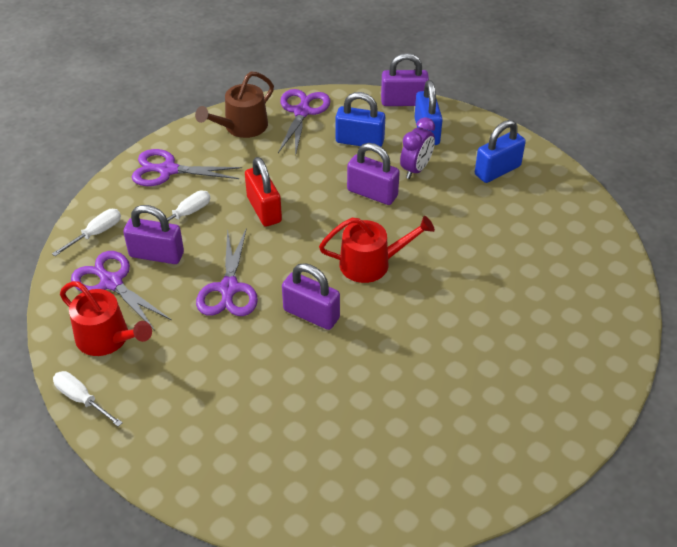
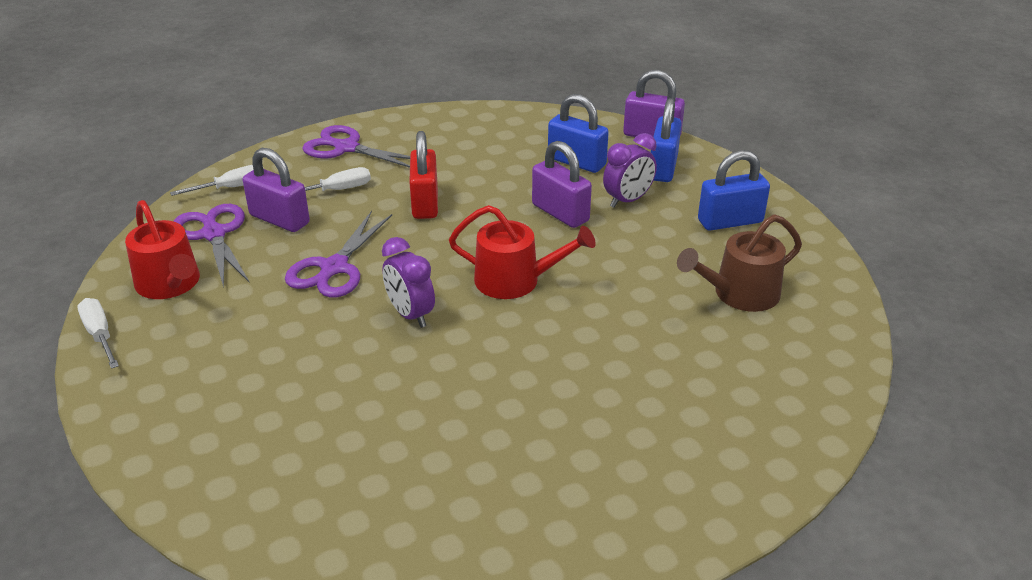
camera: 20 degrees right, 10 degrees down
(242, 127) = (452, 125): brown watering can -> brown watering can (739, 294)
(302, 111) = (528, 124): purple scissors -> none
(311, 314) = (410, 315): purple padlock -> purple clock

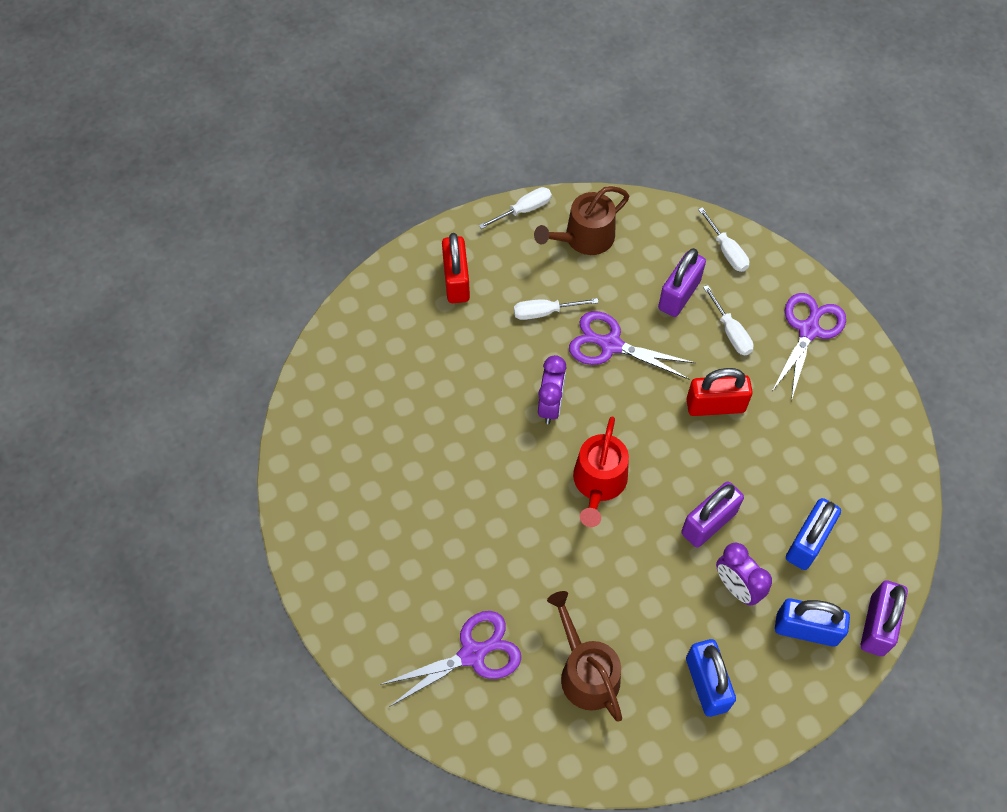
camera: 90 degrees right, 25 degrees up
(170, 284) = (584, 238): red watering can -> brown watering can
(194, 399) = (456, 281): none -> red padlock
(213, 233) = (654, 252): purple scissors -> purple scissors (473, 653)
(272, 318) = (544, 312): none -> white screwdriver
(410, 315) = (550, 406): purple clock -> purple clock turned 135 degrees clockwise

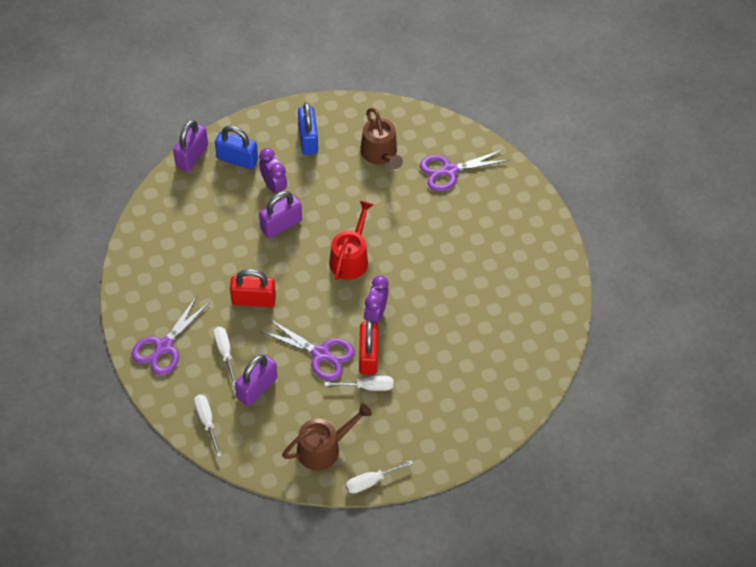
camera: 175 degrees left, 5 degrees down
(456, 281) = (436, 422): red padlock -> red padlock (368, 356)
(807, 542) = (218, 206): blue padlock -> none

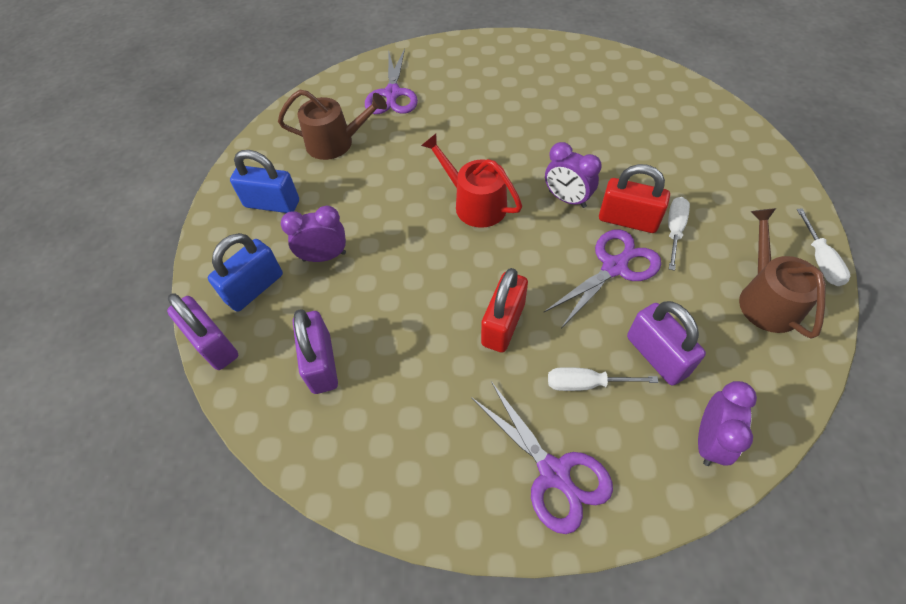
camera: 65 degrees left, 0 degrees up
(207, 421) = (709, 440): white screwdriver -> purple clock
(281, 225) = (391, 263): purple padlock -> purple padlock (321, 363)

